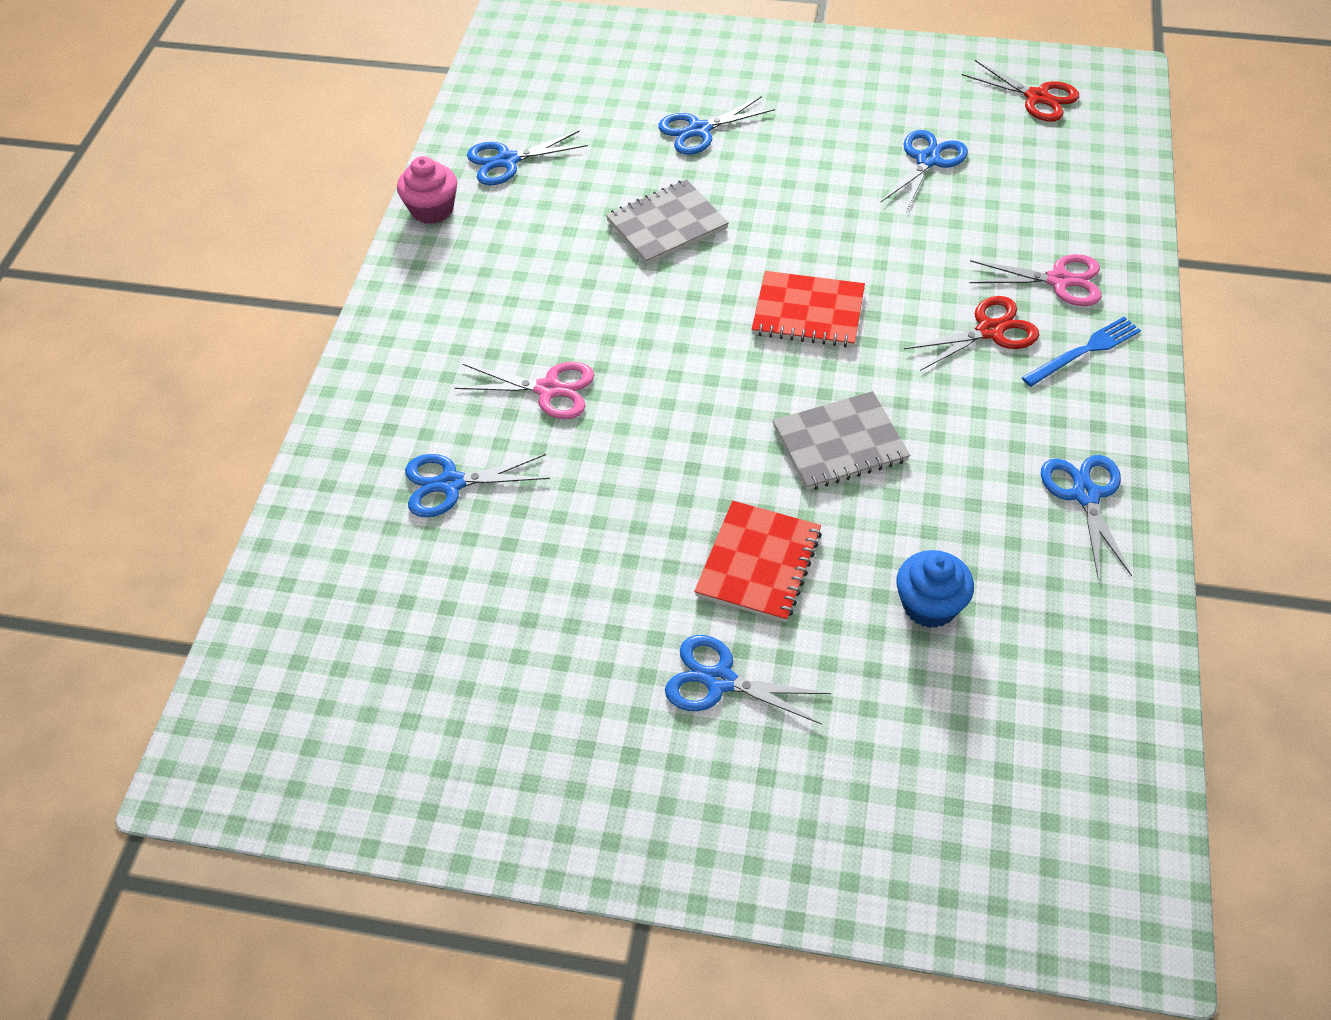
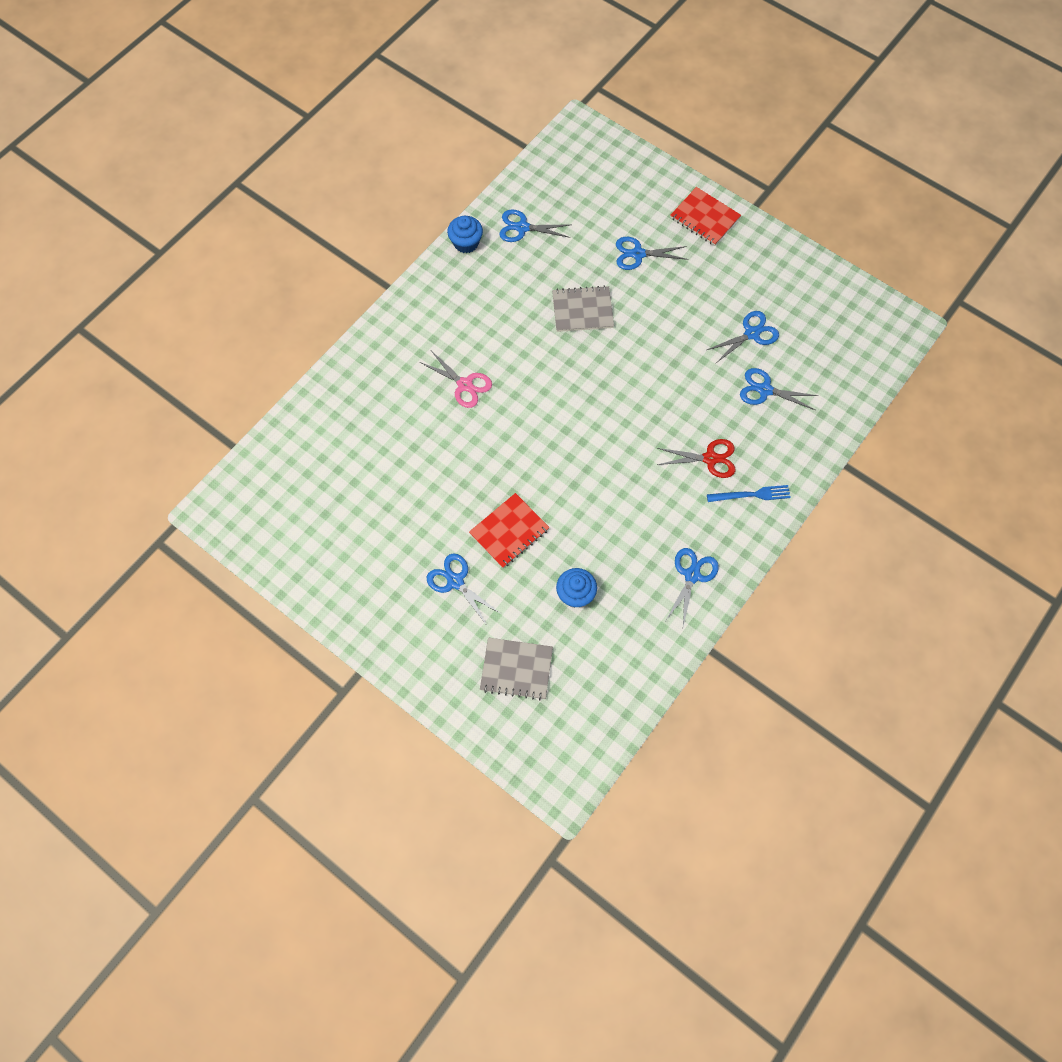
camera: 25 degrees right, 15 degrees up
(432, 209) = (466, 243): pink cupcake -> blue cupcake
(451, 484) = (390, 416): blue scissors -> blue scissors (765, 390)
(808, 312) = (622, 401): red notebook -> red notebook (704, 218)
(840, 443) = (589, 486): grey notebook -> grey notebook (516, 669)
(1037, 97) = (845, 319): red scissors -> none
(1059, 280) = (769, 446): pink scissors -> none

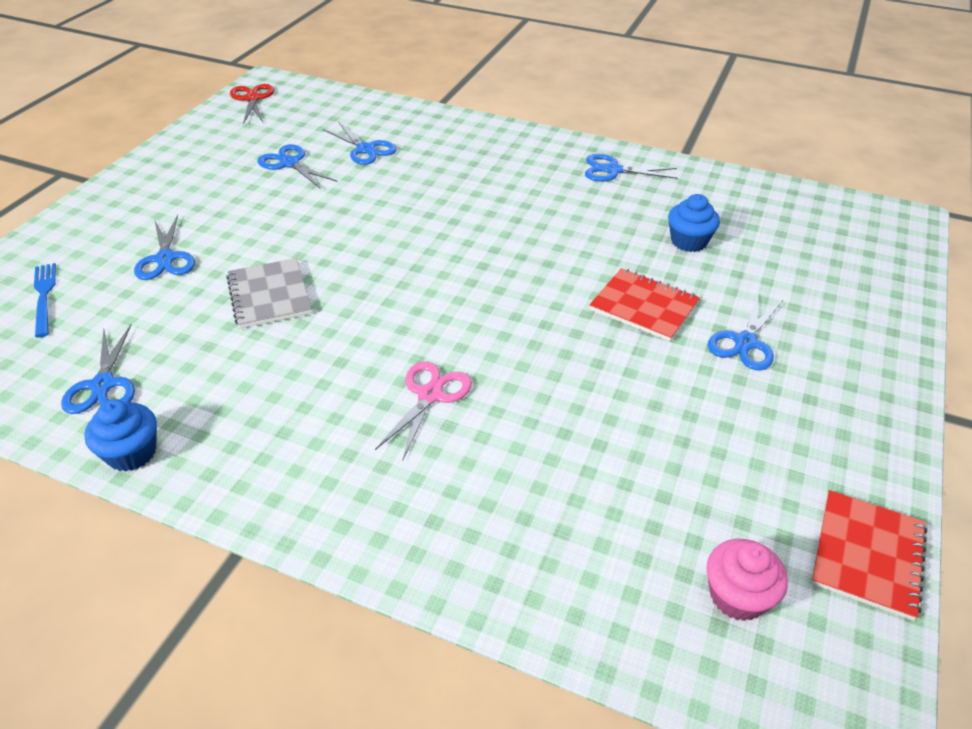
camera: 105 degrees left, 25 degrees down
(287, 492) = (737, 596): none -> pink cupcake
(516, 669) = (812, 271): grey notebook -> none
(704, 218) = (105, 212): red notebook -> red notebook (867, 555)
(710, 458) = (467, 173): red scissors -> red scissors (252, 98)
(751, 495) = (499, 146): blue fork -> blue fork (44, 296)
(765, 390) = (365, 149): blue scissors -> blue scissors turned 45 degrees counterclockwise

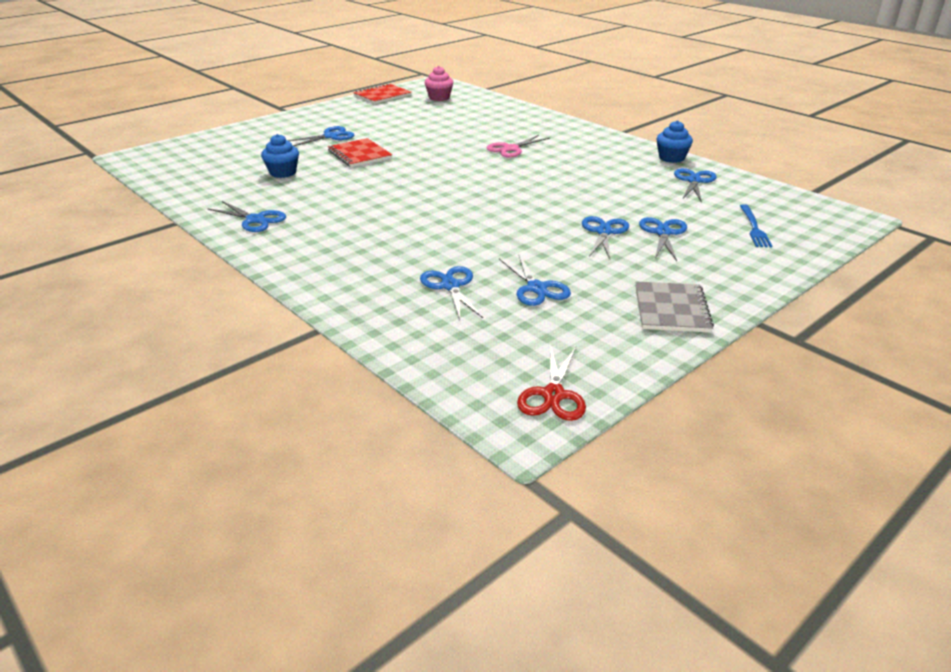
camera: 155 degrees left, 10 degrees down
(237, 243) = (604, 232): none -> blue scissors
(269, 295) = (586, 199): grey notebook -> grey notebook (671, 309)

